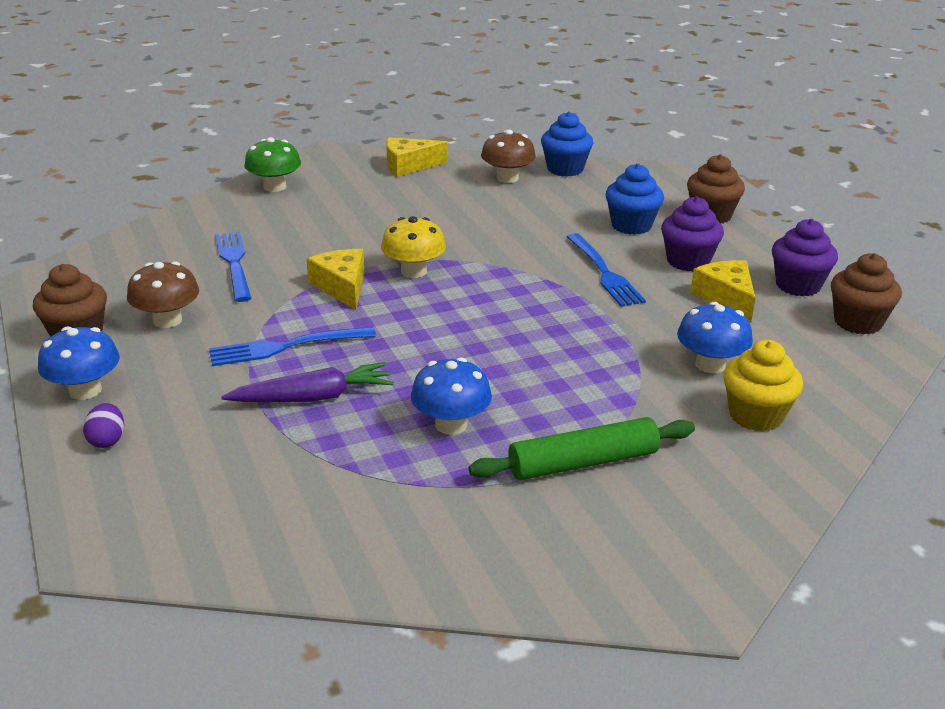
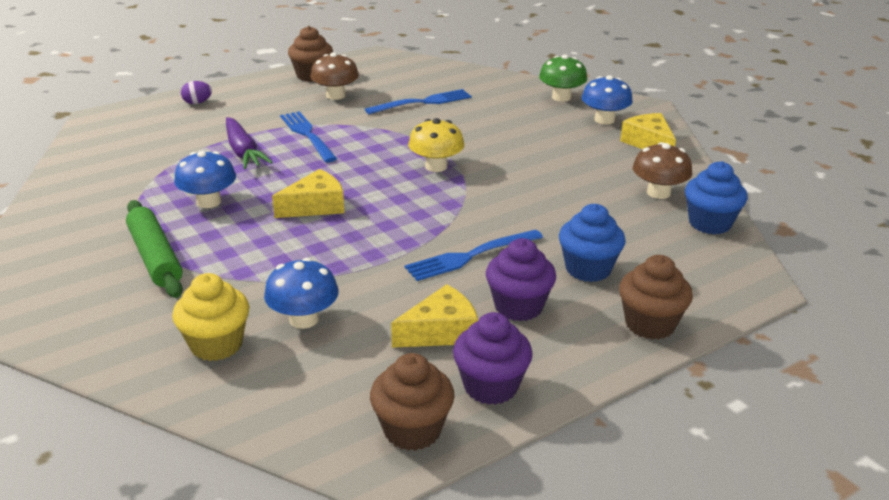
camera: 80 degrees right, 0 degrees up
(85, 390) = (249, 88): blue mushroom -> blue mushroom (604, 120)
(342, 287) = (400, 142): yellow cheese -> yellow cheese (315, 206)

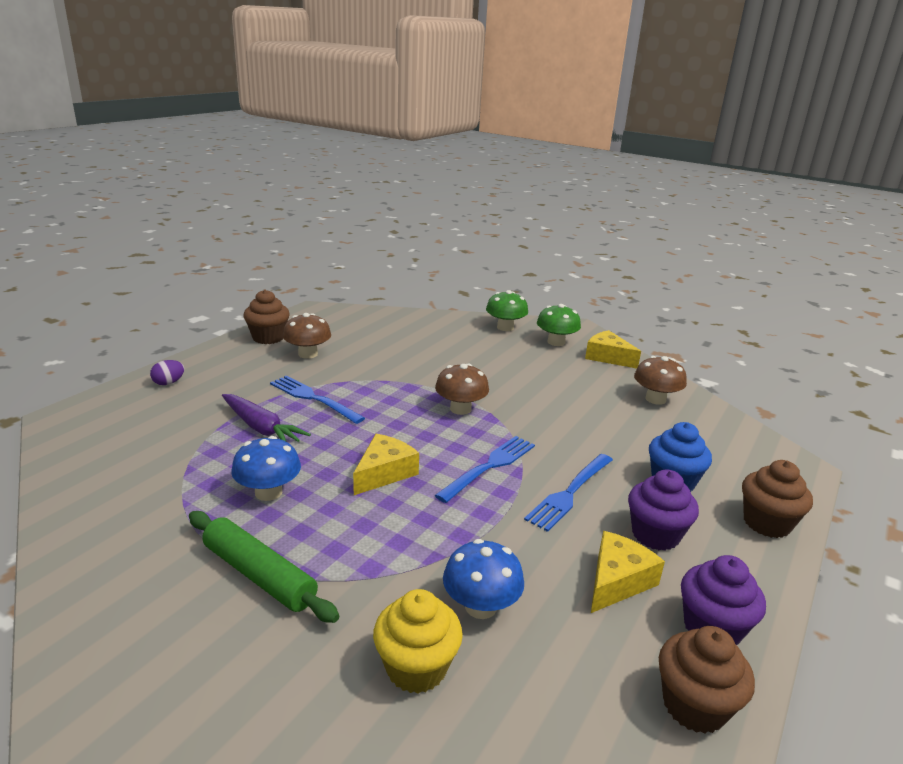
camera: 25 degrees left, 5 degrees down
(422, 102) = (394, 349): blue fork -> blue fork (489, 466)
(436, 166) = (460, 409): yellow mushroom -> brown mushroom
(604, 120) = (556, 342): blue mushroom -> green mushroom
(710, 223) = (716, 418): blue cupcake -> none

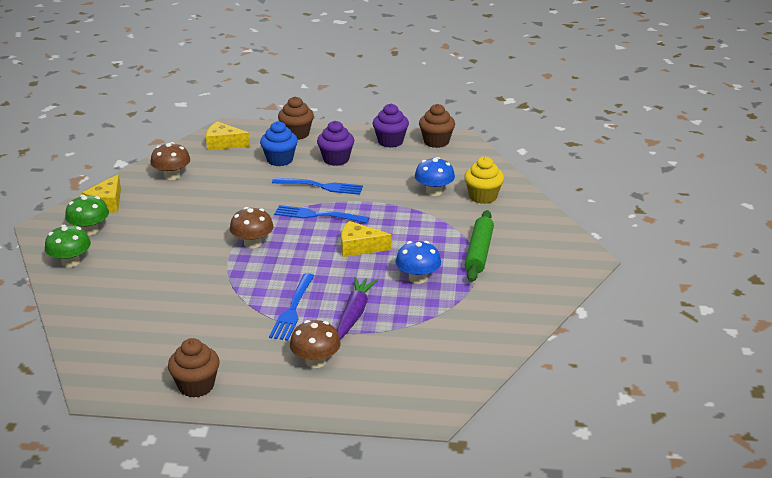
camera: 115 degrees left, 5 degrees up
(169, 383) = (332, 393): purple egg -> none
(308, 354) = (215, 346): brown mushroom -> brown mushroom (315, 361)
(617, 581) = (382, 164): yellow cheese -> yellow cheese (223, 143)

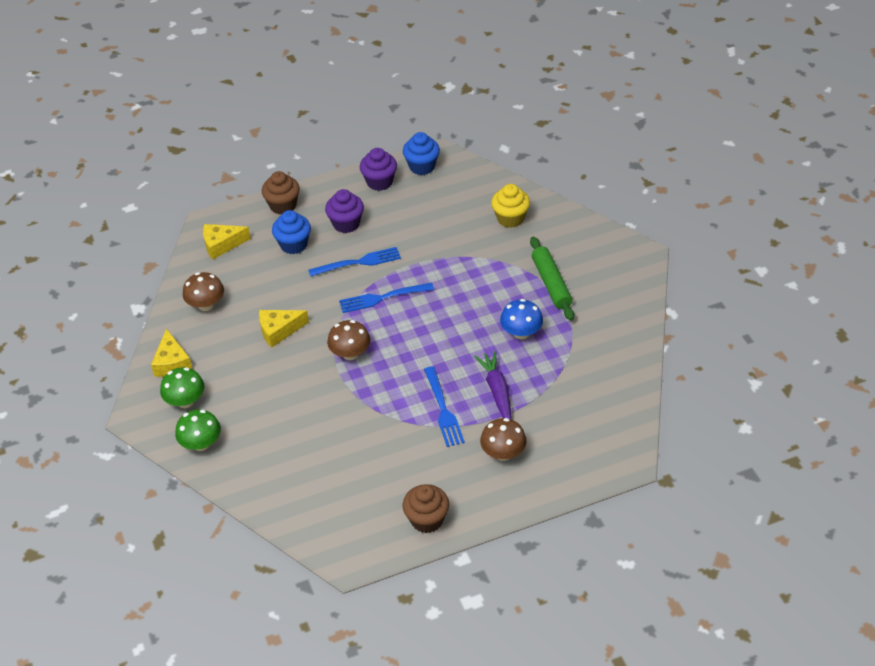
camera: 25 degrees left, 15 degrees up
(359, 247) = (447, 319): yellow cheese -> yellow cheese (279, 330)
(434, 191) = (464, 229): blue mushroom -> none
(436, 142) = (422, 166): brown cupcake -> blue cupcake

